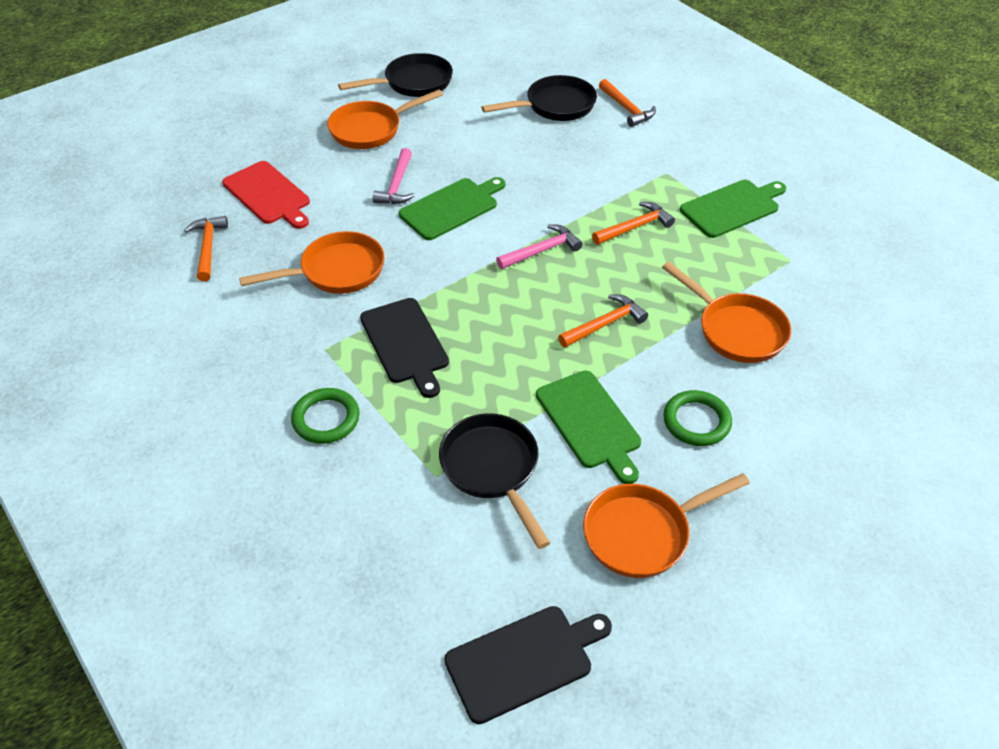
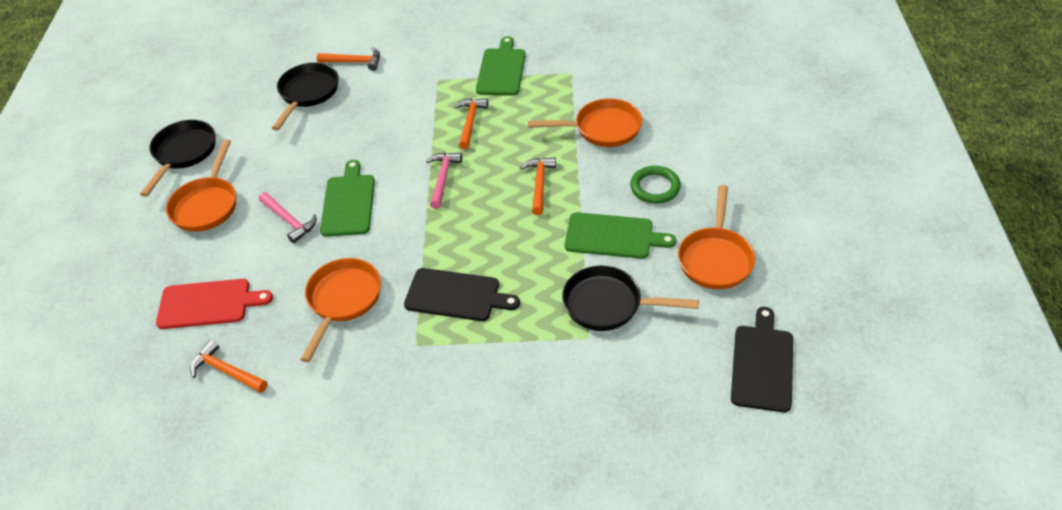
camera: 50 degrees left, 0 degrees up
(326, 419) = (484, 375): green ring -> none

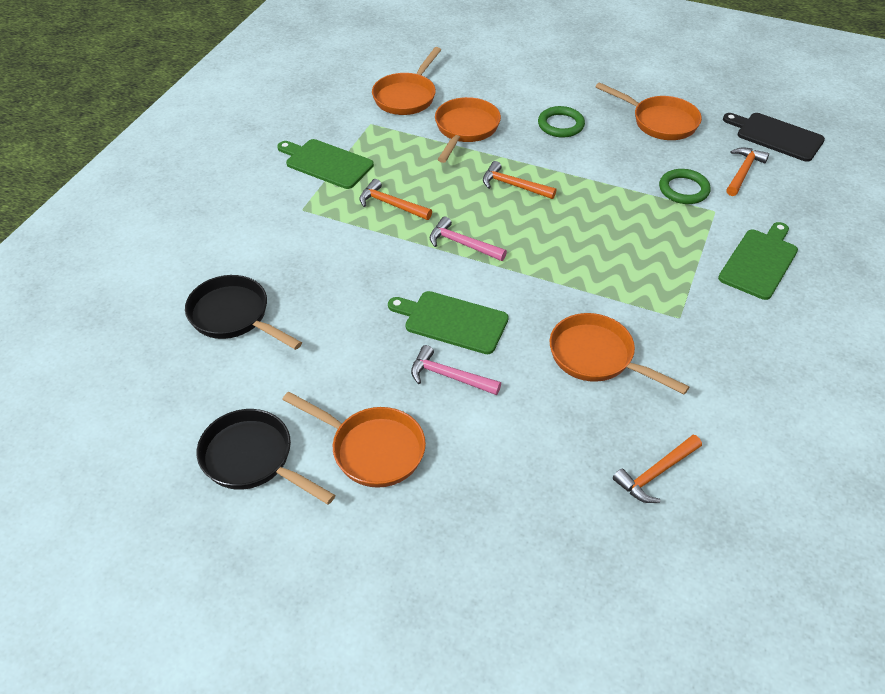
camera: 70 degrees left, 0 degrees up
(208, 304) = (545, 474): red cutting board -> none
(289, 220) = (449, 376): pink hammer -> pink hammer turned 135 degrees counterclockwise
(354, 62) = (209, 264): orange hammer -> orange hammer (743, 172)
(456, 295) = (629, 275): black cutting board -> none
(608, 305) = (683, 189): black pan -> green ring
(613, 236) = (606, 164): green cutting board -> green cutting board (759, 262)
(625, 78) = (407, 96): none -> orange pan

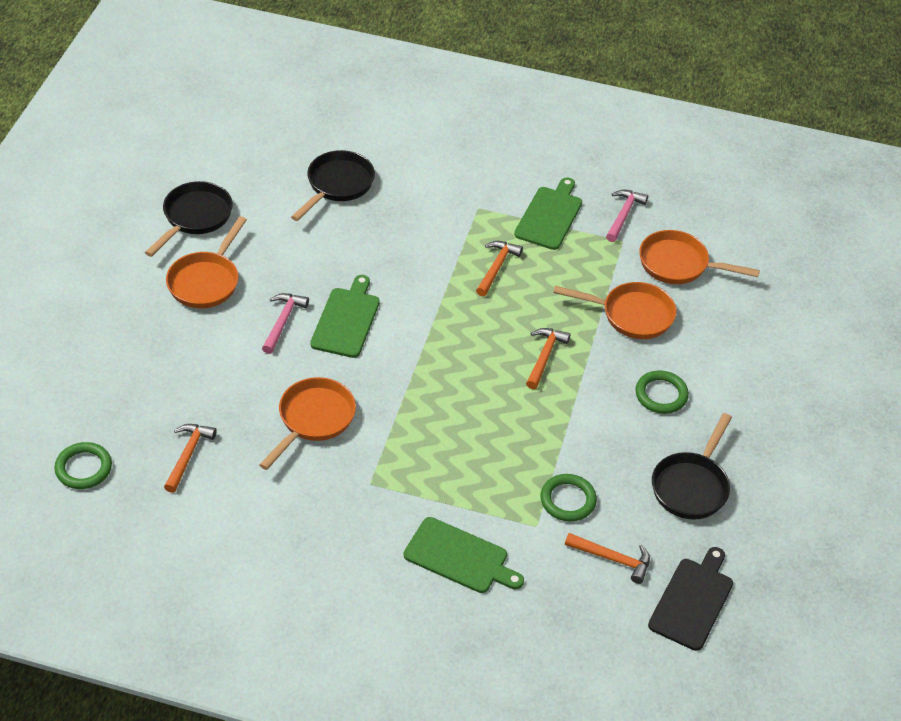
camera: 80 degrees right, 0 degrees up
(463, 244) = (448, 322): pink hammer -> pink hammer (623, 215)
(656, 473) = (188, 455): orange hammer -> orange hammer turned 60 degrees clockwise
(660, 122) = (691, 486): orange pan -> black pan
(686, 587) = (83, 468): none -> green ring

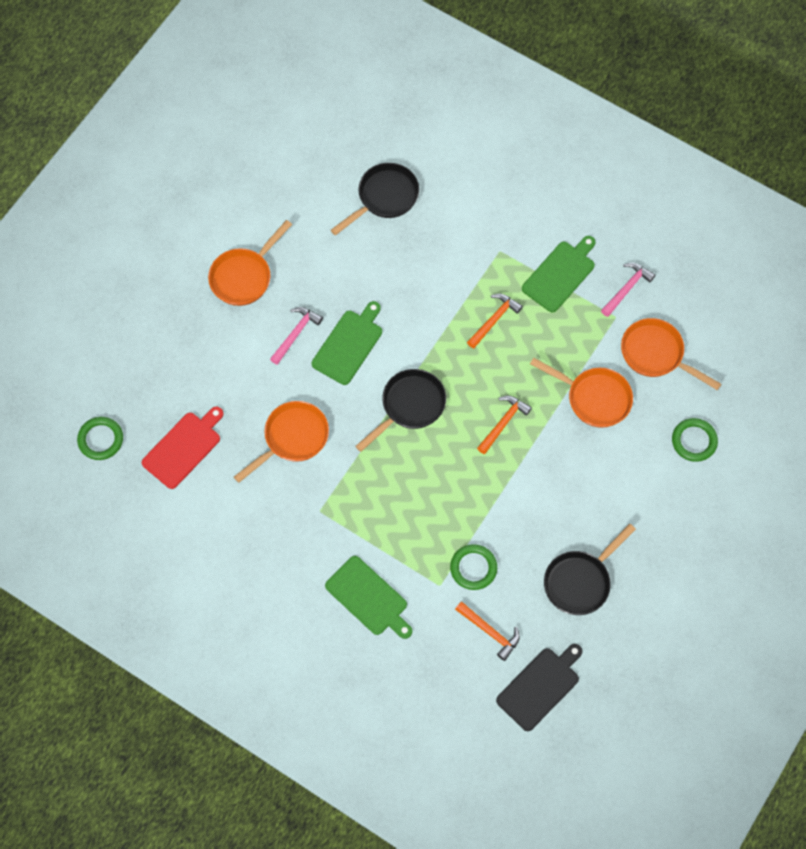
camera: 20 degrees right, 20 degrees up
(188, 455) = (184, 448): orange hammer -> red cutting board
(194, 217) = (252, 206): black pan -> black pan (409, 406)
(661, 395) = (589, 486): green ring -> green ring (694, 441)

